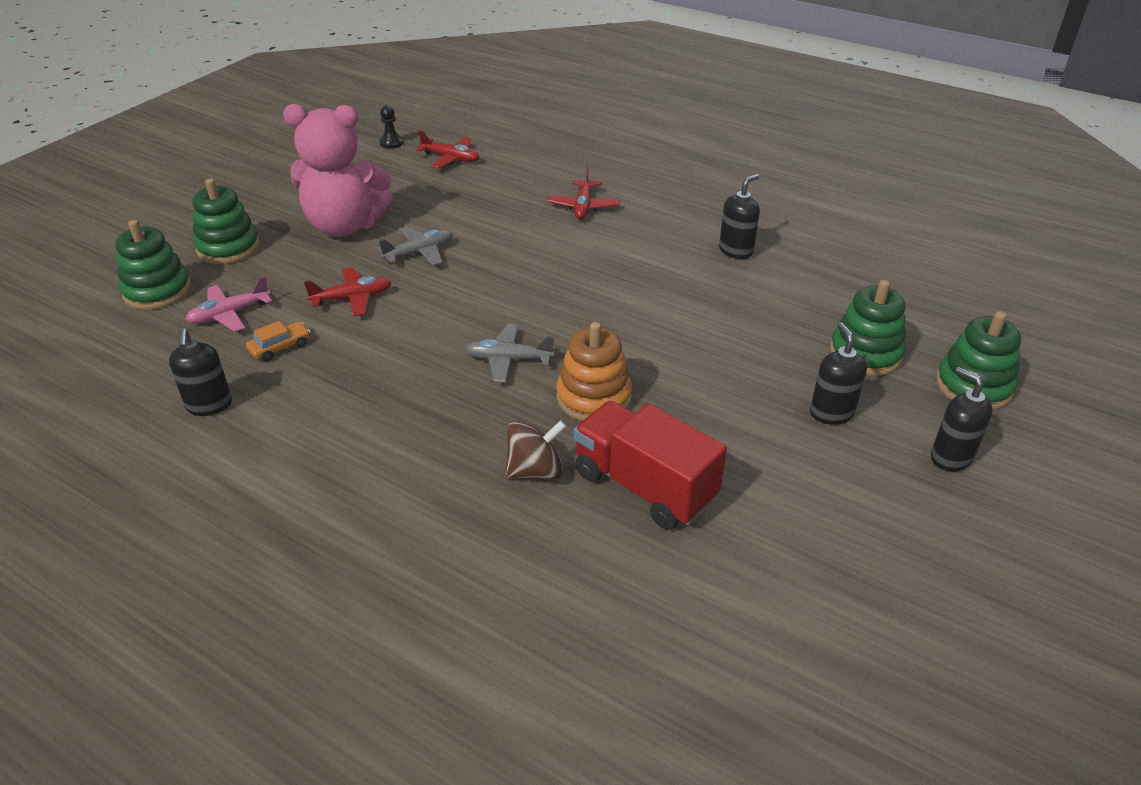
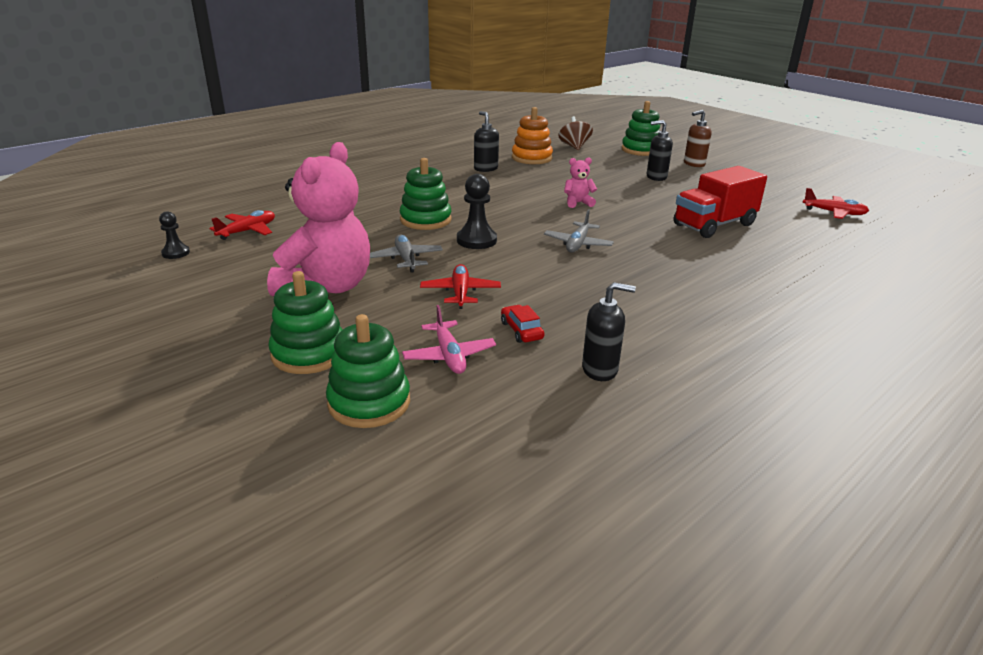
camera: 75 degrees left, 10 degrees down
(280, 347) = (521, 330): orange car -> red car
(486, 285) = (476, 240): none -> black pawn
(535, 470) = (699, 250): brown spinning top -> brown spinning top (574, 147)
(583, 206) = (388, 197): red plane -> red plane (834, 213)
(593, 397) = (628, 225): orange stacking toy -> orange stacking toy (531, 158)
(654, 344) = (578, 203): none -> pink teddy bear
(865, 354) = (607, 162): green stacking toy -> green stacking toy (425, 220)
(950, 457) = (694, 164): black soap dispenser -> brown soap dispenser

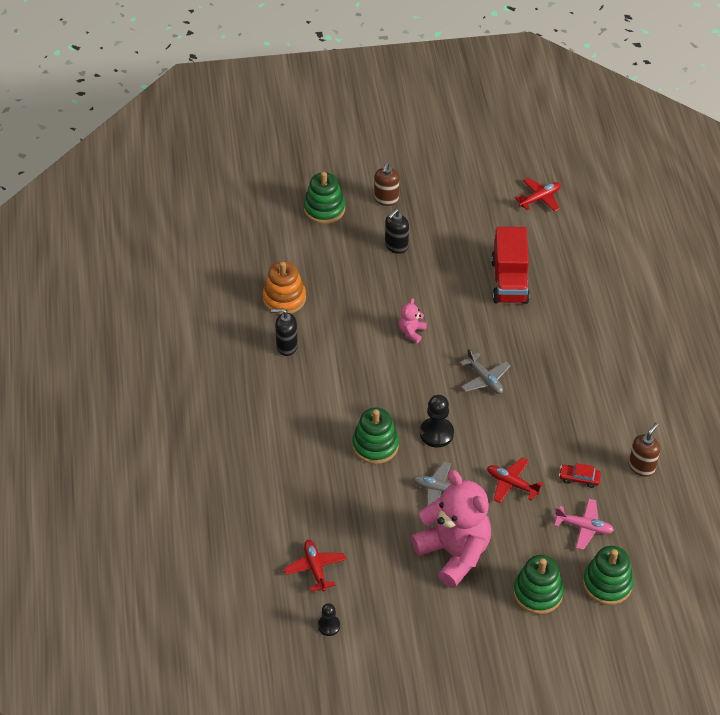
camera: 55 degrees left, 20 degrees up
(574, 147) = (277, 249): brown spinning top -> none
(600, 370) = (642, 467): black soap dispenser -> brown soap dispenser

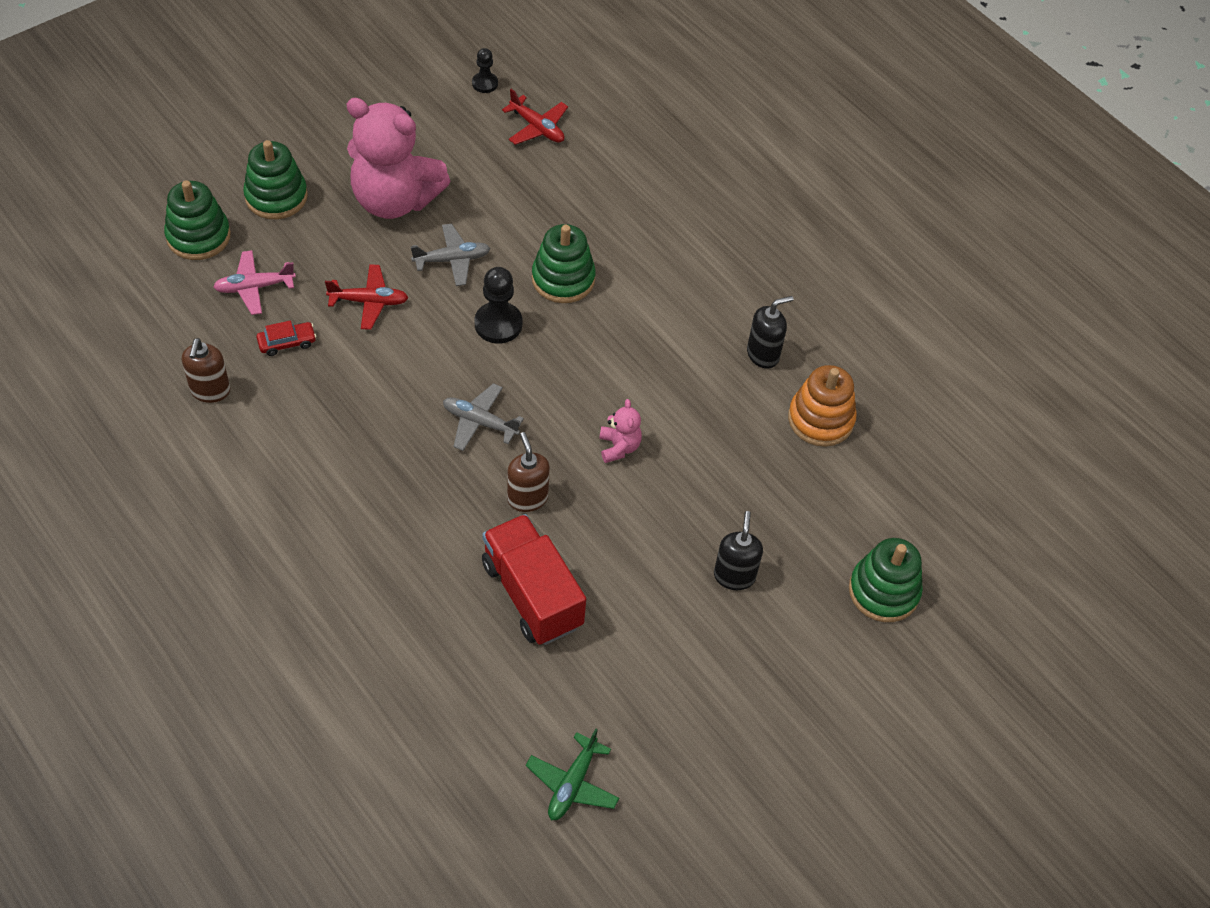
camera: 145 degrees right, 5 degrees up
(386, 199) = (808, 655): brown soap dispenser -> brown soap dispenser (527, 498)
(539, 198) = (572, 784): red plane -> green plane

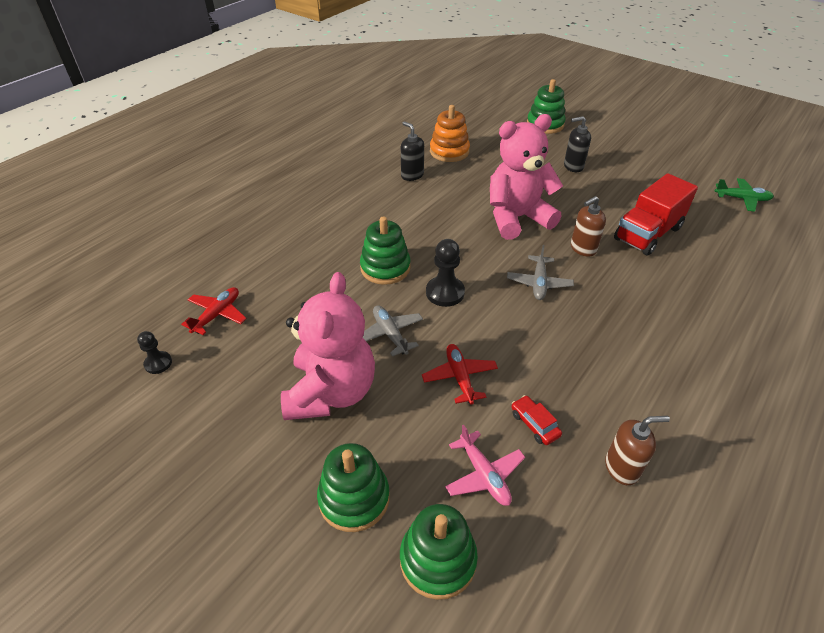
camera: 100 degrees left, 10 degrees down
(619, 447) = (517, 218): pink teddy bear -> pink teddy bear, size x2.39

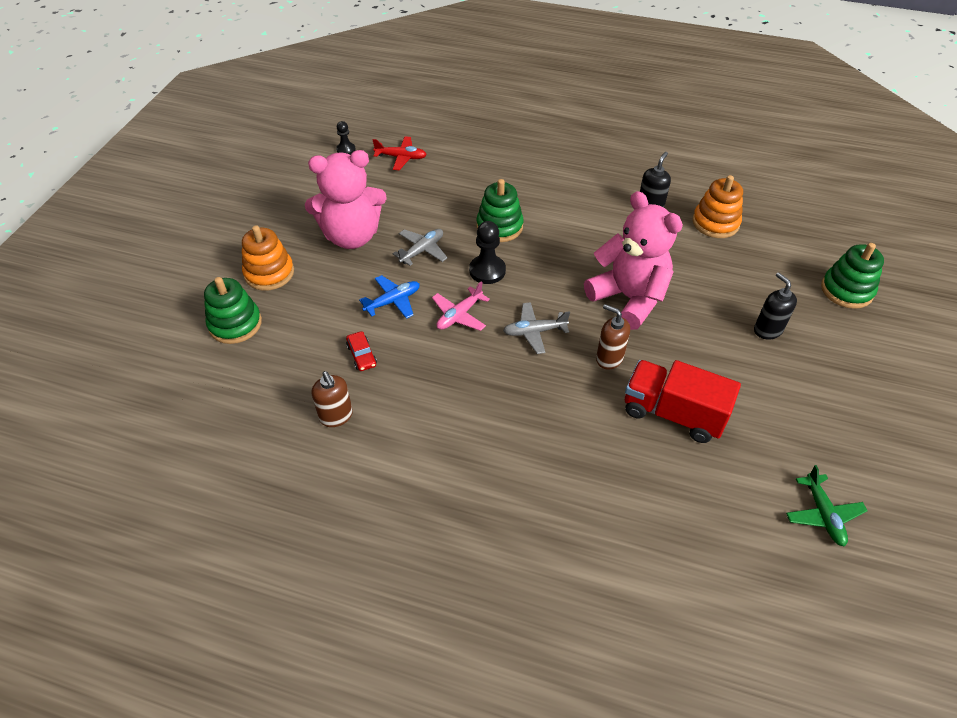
camera: 70 degrees right, 5 degrees up
(354, 498) = (269, 273): green stacking toy -> orange stacking toy
(459, 377) = (393, 301): red plane -> blue plane
(484, 475) = (306, 334): pink plane -> pink plane (459, 315)
(534, 424) = (362, 355): red car -> red car turned 120 degrees clockwise

